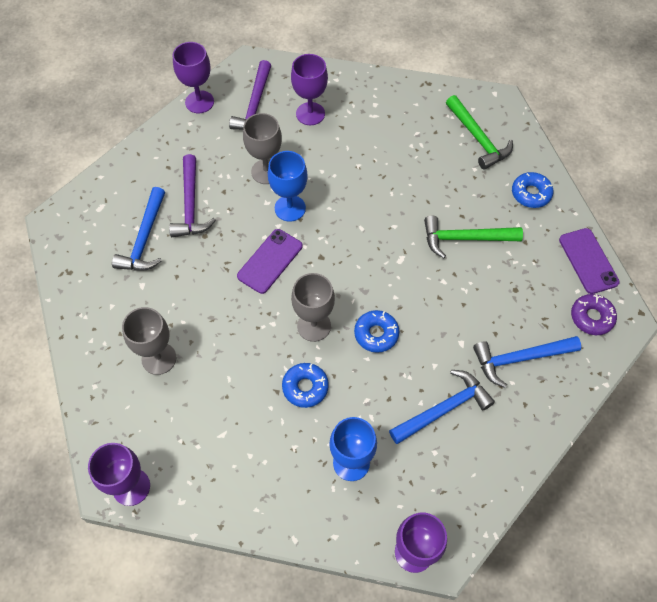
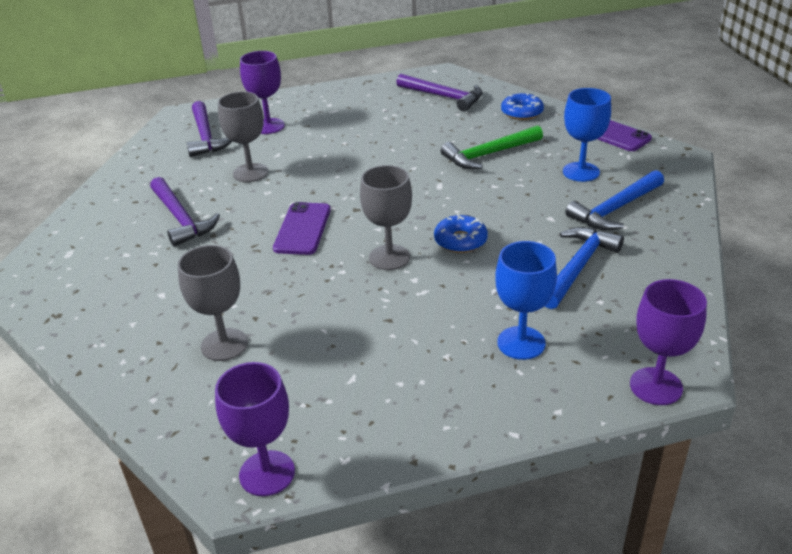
camera: 25 degrees left, 25 degrees down
(145, 239) = (141, 259): blue hammer -> none
(199, 102) = (142, 150): purple goblet -> none
(290, 208) = (295, 188): blue goblet -> blue goblet (581, 172)
(305, 387) = (418, 305): blue donut -> none
(478, 138) = (444, 97): green hammer -> purple hammer
(591, 317) = (650, 164): purple donut -> none

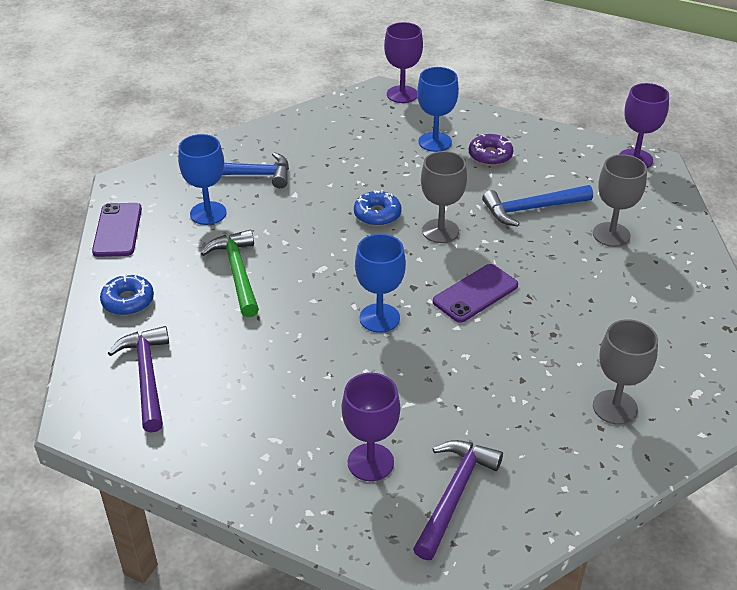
camera: 140 degrees left, 5 degrees up
(181, 218) = (569, 371): purple hammer -> none
(250, 173) = (458, 392): grey goblet -> grey goblet (615, 407)
(353, 181) = (379, 318): none -> blue goblet
(443, 363) = (490, 155): none -> purple donut
(489, 154) = (237, 273): green hammer -> green hammer turned 120 degrees counterclockwise
(578, 267) = (337, 157): blue hammer -> blue hammer (532, 209)

